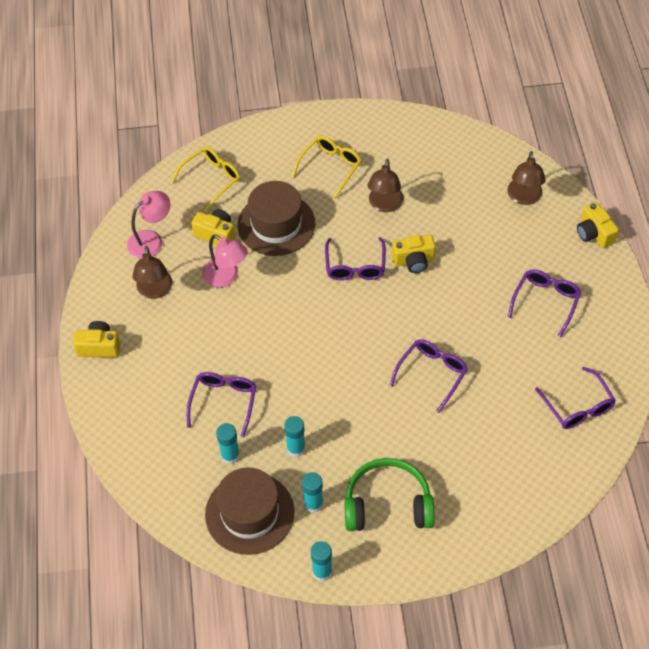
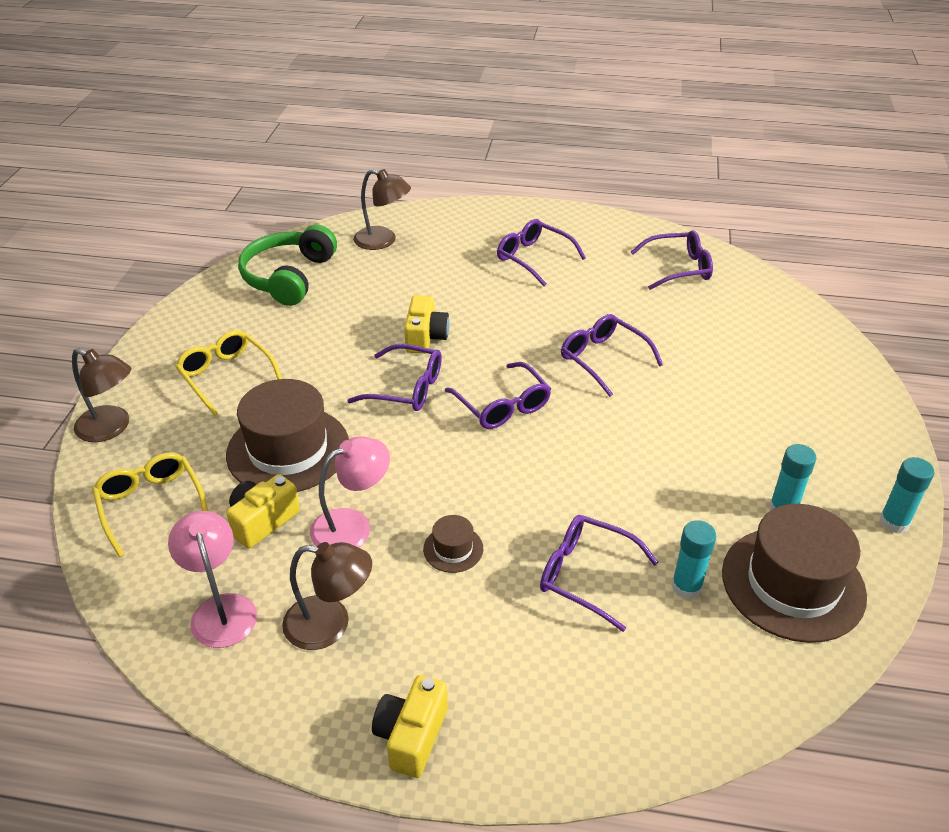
camera: 75 degrees left, 15 degrees down
(223, 331) = (453, 549): none -> brown hat
(296, 448) = (688, 508): turquoise glue stick -> none
(357, 325) = (502, 406): none -> purple glasses
(385, 205) = (323, 342): brown lamp -> brown lamp (111, 428)
(387, 504) = (791, 437): green headphones -> green headphones (289, 277)
(594, 233) = (459, 210): yellow camera -> none

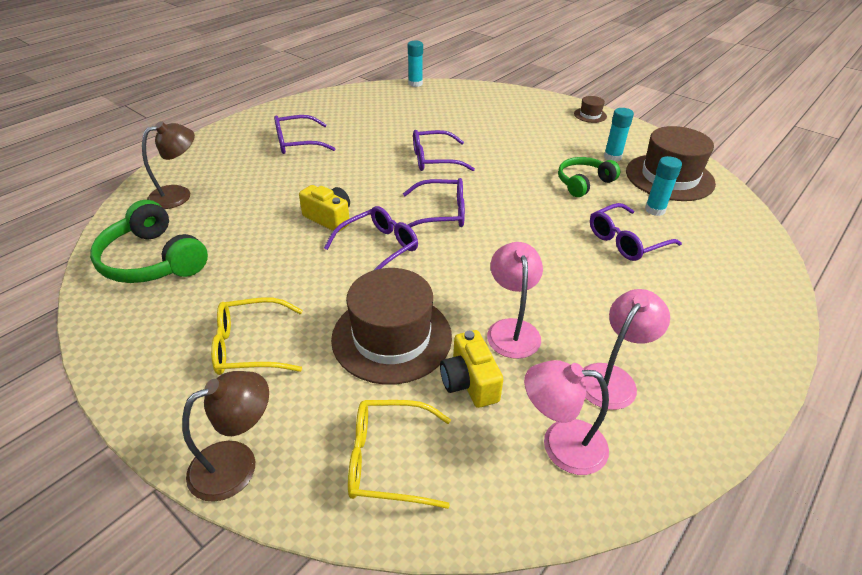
camera: 60 degrees left, 0 degrees up
(330, 625) = (612, 378): brown lamp -> pink lamp
(411, 736) = (737, 370): yellow camera -> none
(453, 549) = (569, 287): brown hat -> brown hat (590, 115)
(679, 268) = (377, 102): purple glasses -> none
(683, 499) = (583, 183): none -> green headphones
(894, 522) = (642, 133): turquoise glue stick -> turquoise glue stick (415, 84)

